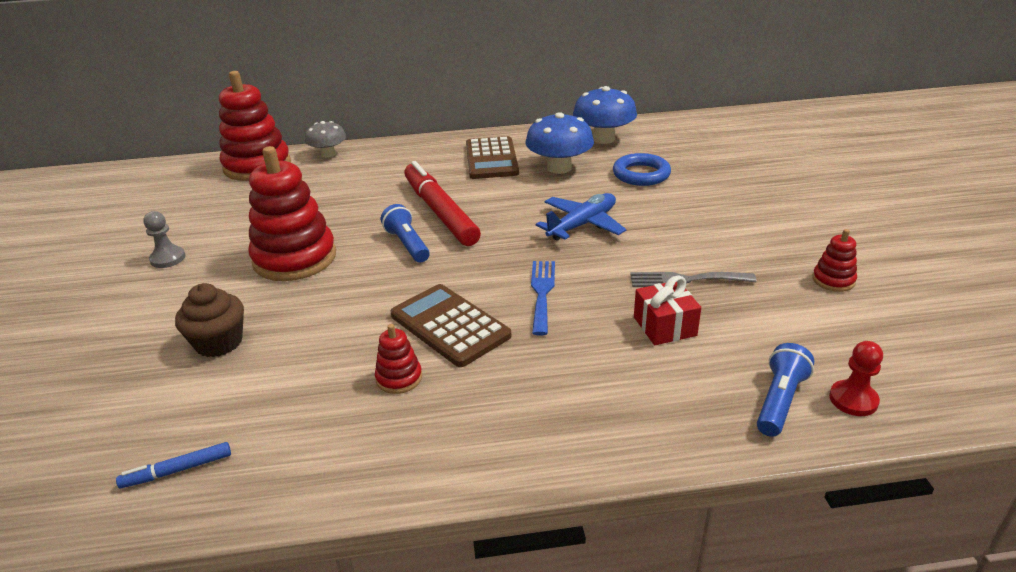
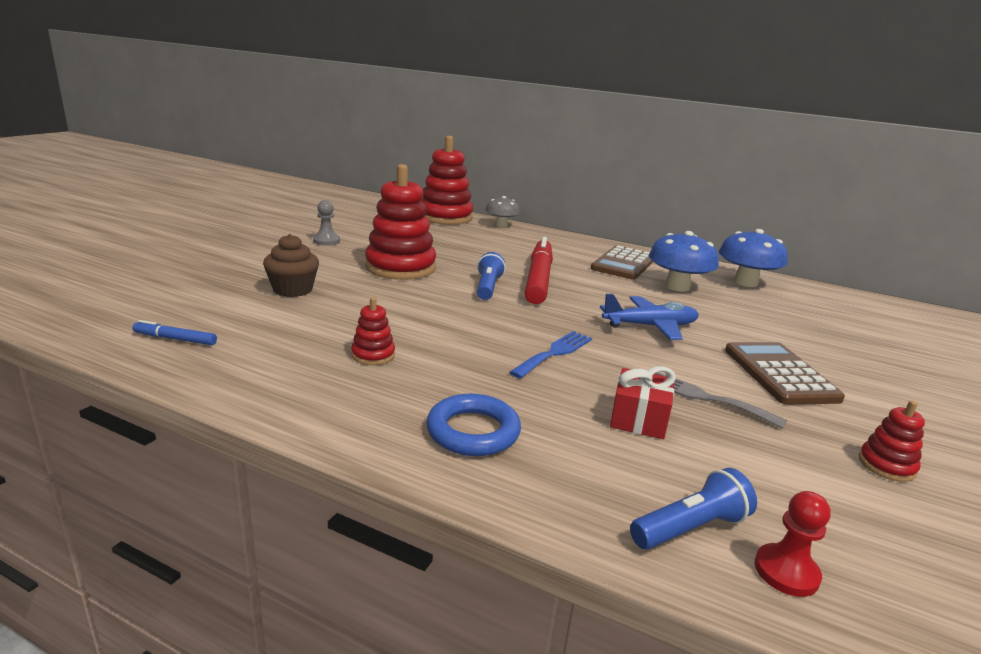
camera: 30 degrees right, 10 degrees down
(450, 325) = (452, 342): brown calculator -> brown calculator (779, 374)
(641, 174) = (753, 315): blue ring -> blue ring (473, 431)

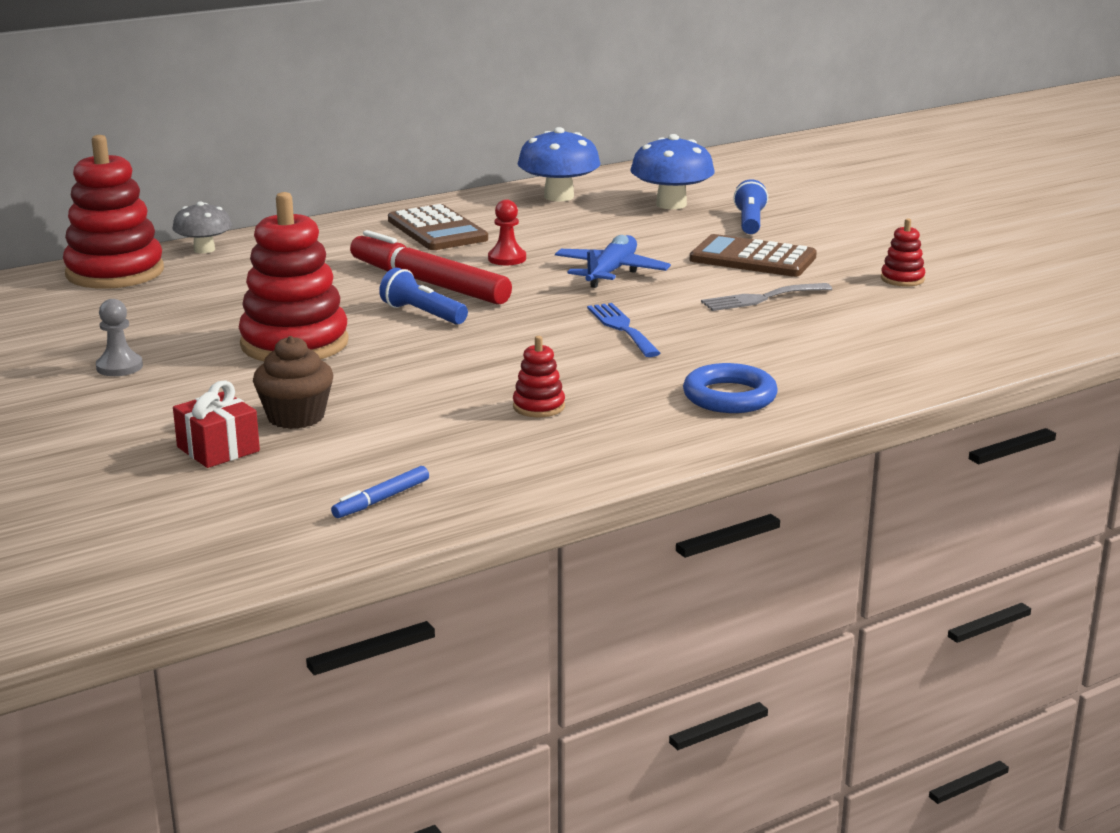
camera: 55 degrees left, 0 degrees up
(638, 419) = (770, 332): red gift -> red gift (218, 449)
(677, 287) = (532, 228): blue mushroom -> blue mushroom (671, 204)
(690, 528) = (913, 361): blue flashlight -> blue flashlight (749, 222)
(786, 572) = (973, 351): red pawn -> red pawn (507, 259)

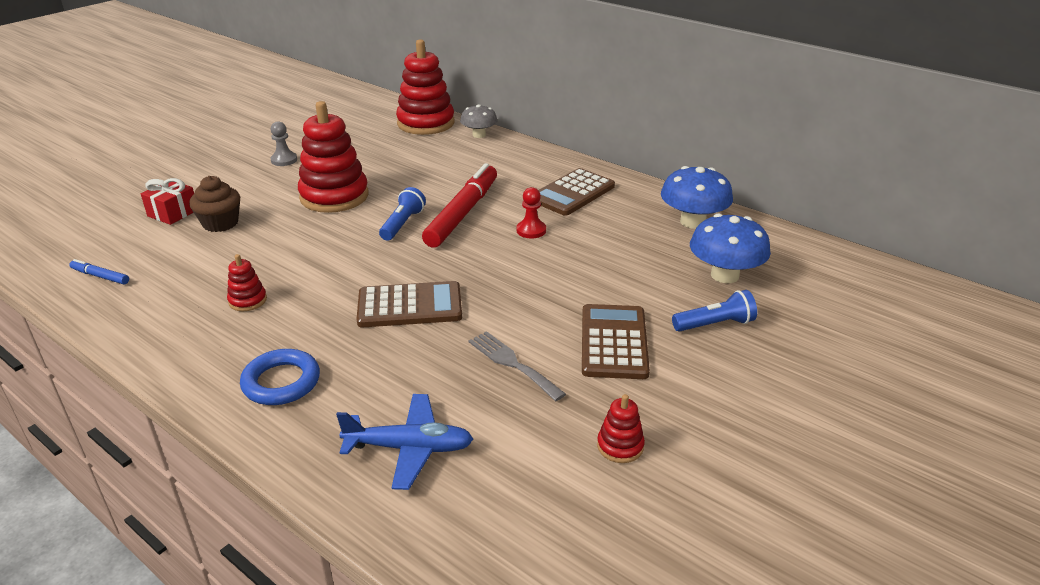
camera: 70 degrees right, 10 degrees up
(611, 272) = (530, 278): blue plane -> blue plane (409, 448)
(622, 328) = (410, 306): blue fork -> brown calculator

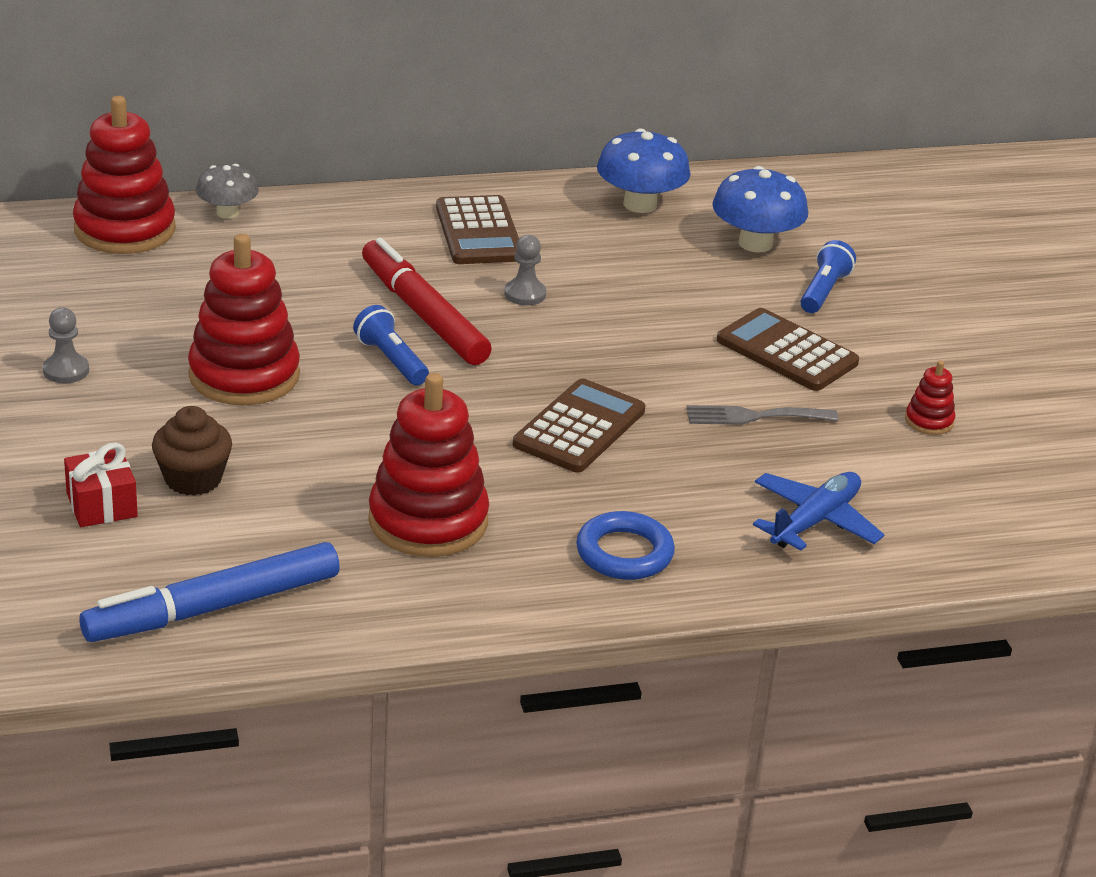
camera: 55 degrees left, 0 degrees up
(100, 276) = (213, 608): blue marker -> blue marker, size x2.33
(248, 300) = (428, 521): red stacking toy -> red stacking toy, size x2.24
(531, 230) = (525, 294): red pawn -> grey pawn

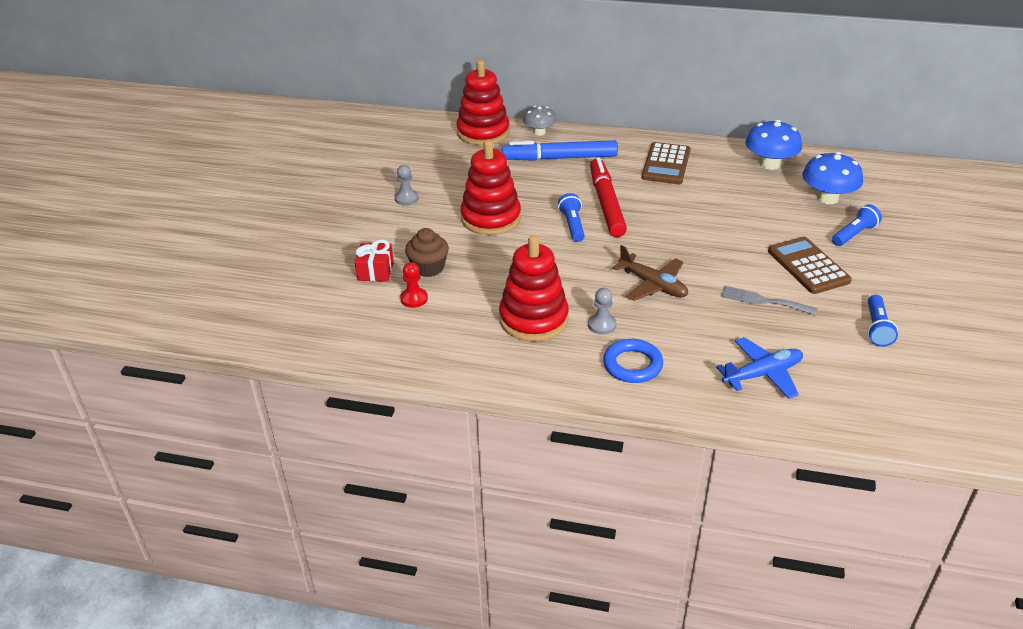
camera: 30 degrees right, 5 degrees up
(204, 534) = (414, 299): none -> red pawn
(213, 608) = (391, 339): blue marker -> blue marker (560, 158)
(525, 294) = (670, 203): grey pawn -> grey pawn (602, 325)
(579, 428) = (653, 285): brown calculator -> brown plane
(929, 421) = (877, 328): red stacking toy -> blue flashlight

